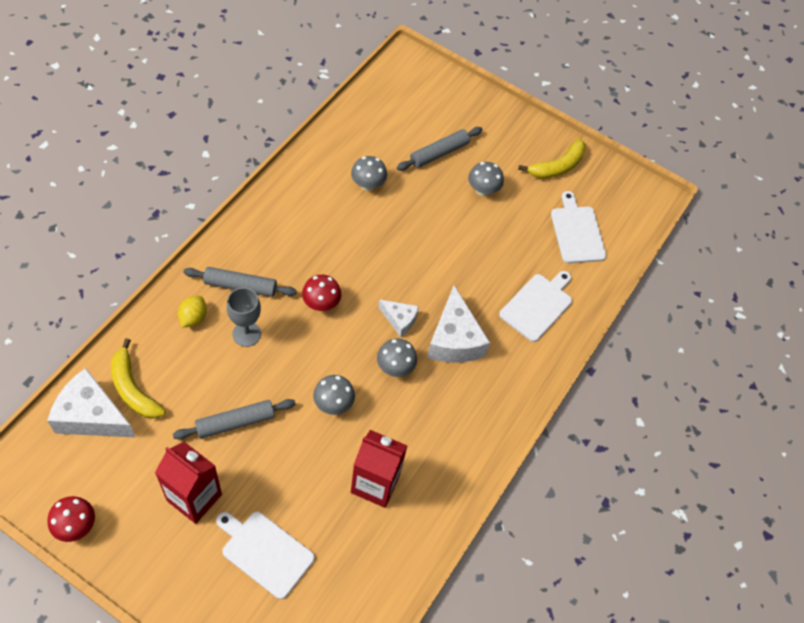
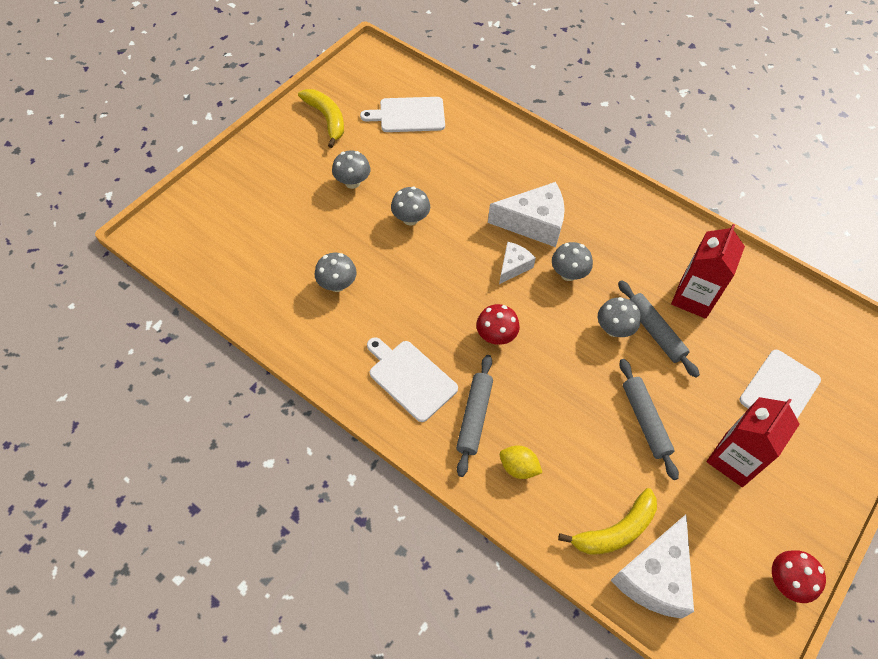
camera: 80 degrees left, 0 degrees up
(246, 334) = (537, 410): grey goblet -> none
(439, 153) = (298, 215): grey rolling pin -> grey rolling pin (654, 332)
(446, 236) = (410, 219): none -> grey mushroom
(537, 305) = (493, 155): white cutting board -> white cutting board (410, 378)

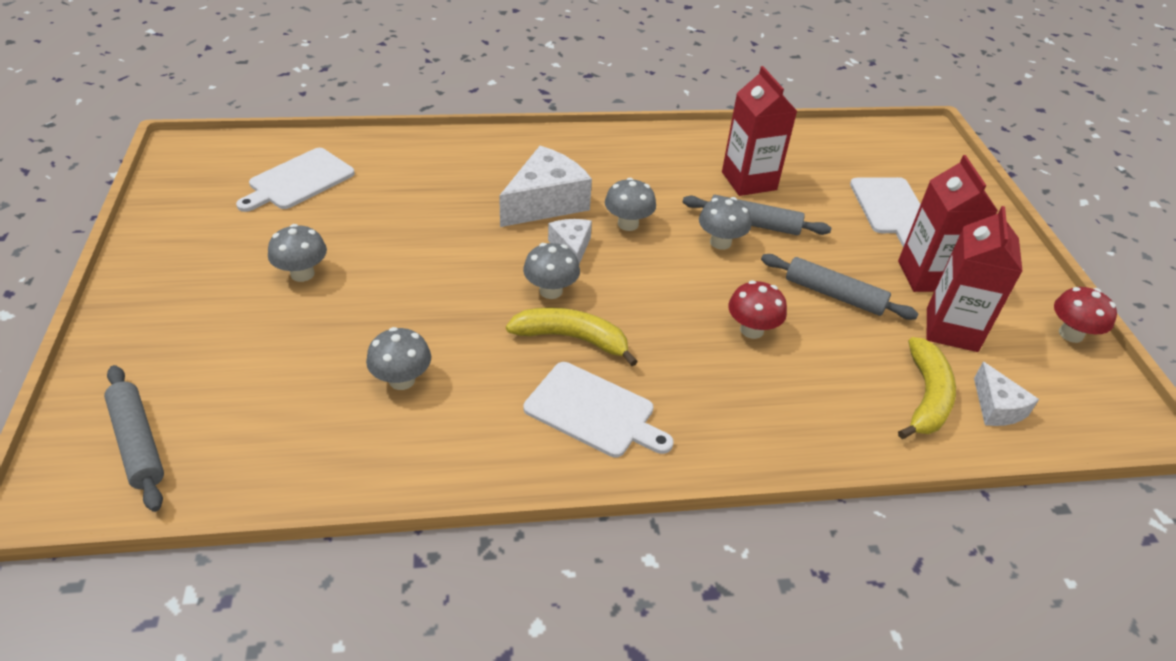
camera: 45 degrees left, 15 degrees down
(326, 119) = (195, 232): yellow banana -> yellow banana (571, 338)
(410, 219) = (413, 269): grey mushroom -> grey mushroom (551, 291)
(410, 378) = (593, 411): white cutting board -> white cutting board turned 150 degrees counterclockwise
(474, 417) = (698, 399): grey rolling pin -> grey rolling pin (138, 443)
(496, 336) = (628, 316): red mushroom -> red mushroom (752, 330)
(518, 467) = (790, 411): yellow lemon -> none
(654, 576) = (996, 407): white cheese -> white cheese, size x0.55
(697, 507) = (951, 329): none -> red carton

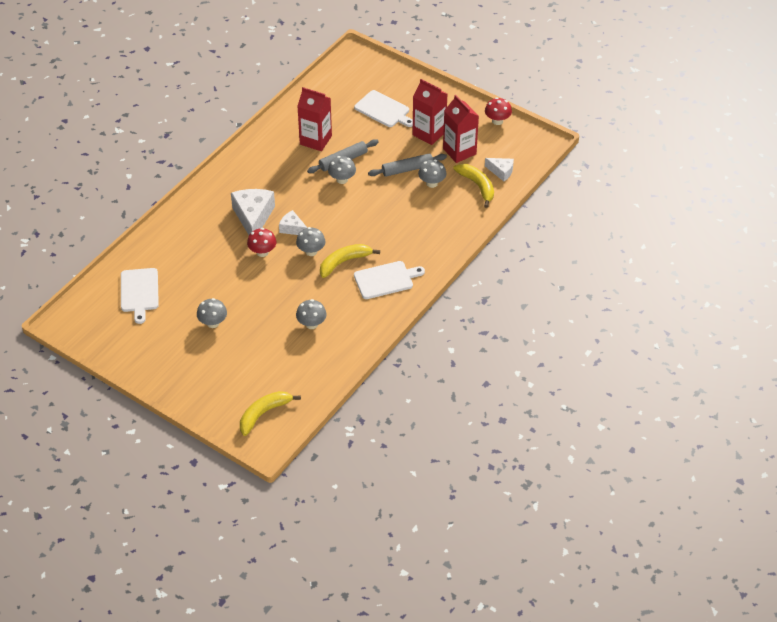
camera: 45 degrees left, 5 degrees up
(138, 443) = (263, 414): grey rolling pin -> yellow banana
(628, 224) = (298, 200): grey mushroom -> grey mushroom (432, 183)
(752, 330) = (397, 207): red mushroom -> red mushroom (262, 252)

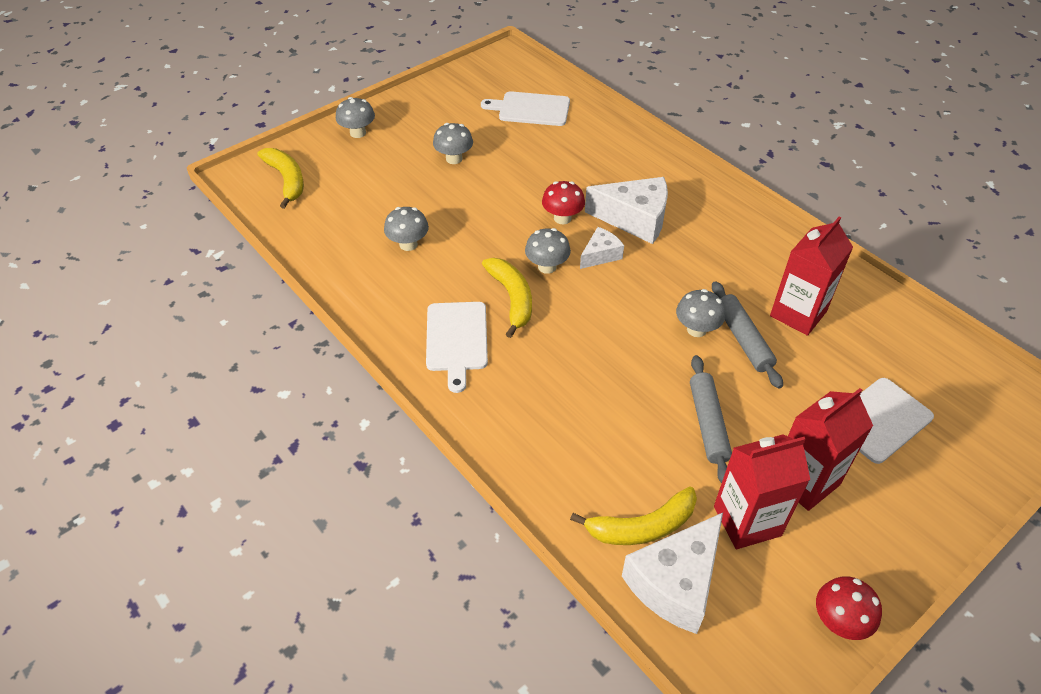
camera: 105 degrees right, 0 degrees up
(432, 183) = (664, 452): grey mushroom -> grey mushroom (358, 133)
(501, 171) = (676, 582): white cheese -> white cheese, size x1.82

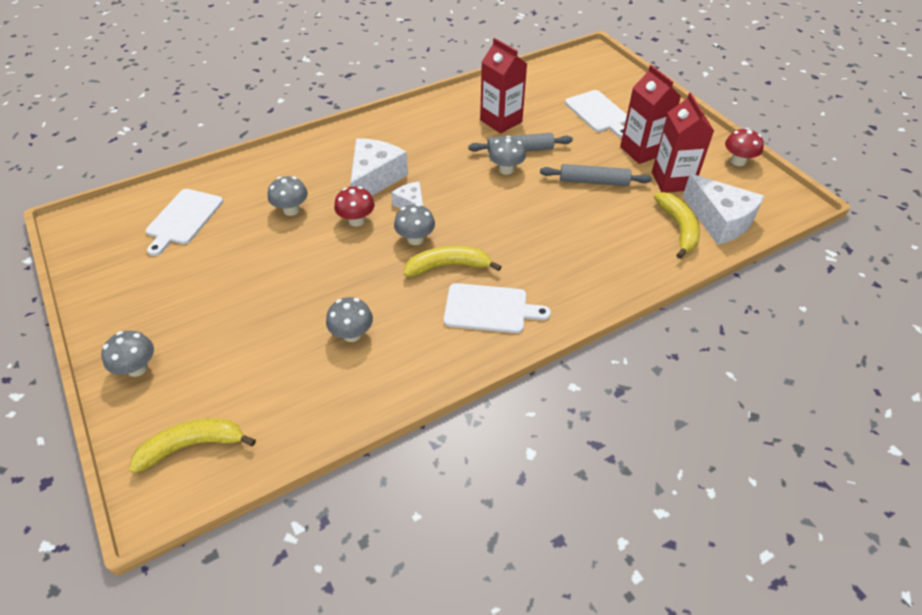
camera: 80 degrees left, 0 degrees up
(454, 159) = (232, 286): grey mushroom -> grey mushroom (291, 210)

